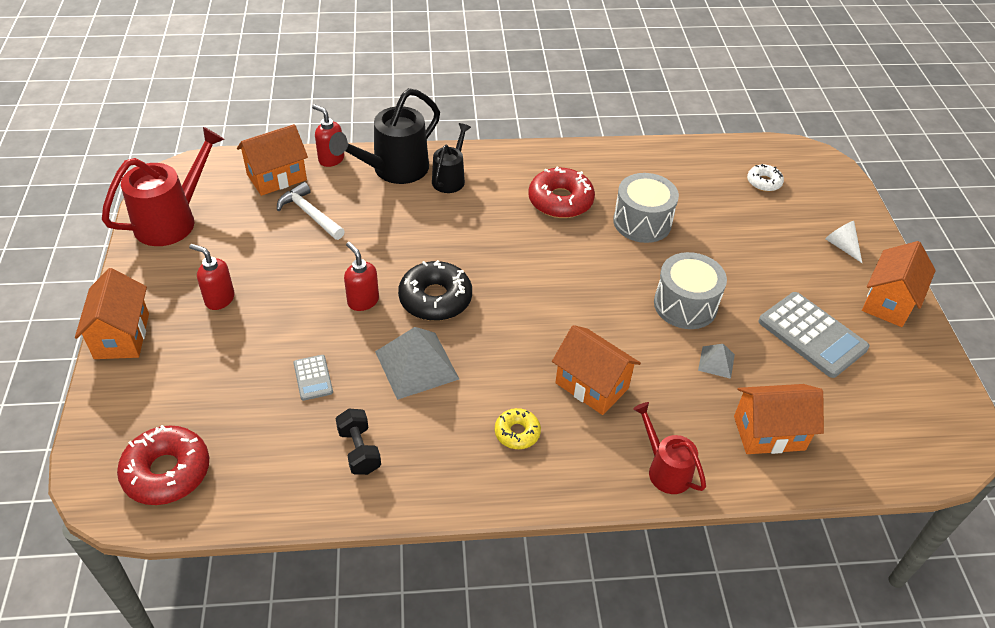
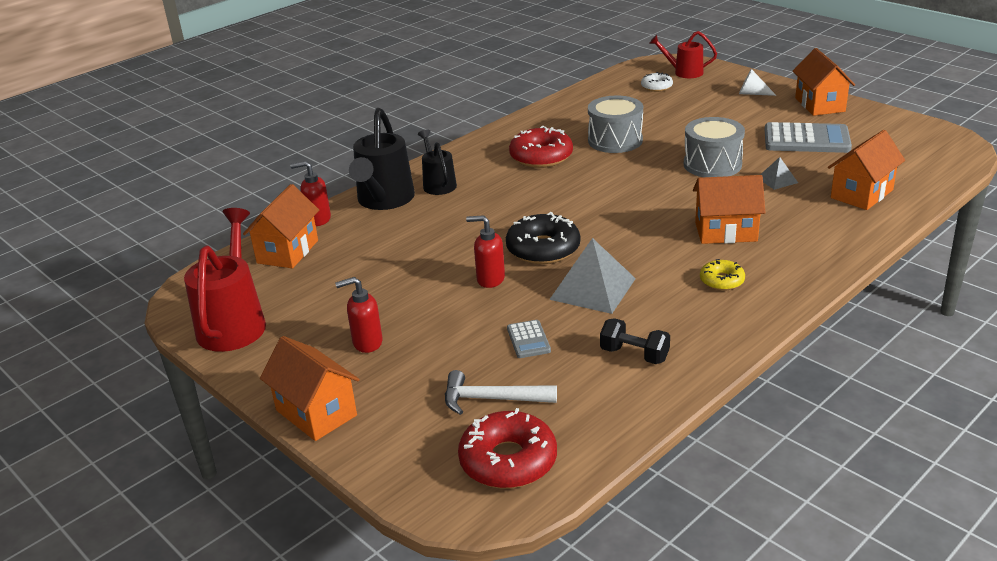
camera: 35 degrees left, 15 degrees down
(310, 214) = (357, 257): white hammer -> white hammer (492, 399)
(313, 378) = (528, 340): grey calculator -> grey calculator turned 45 degrees clockwise
(665, 469) = (837, 243): red watering can -> red watering can (683, 72)

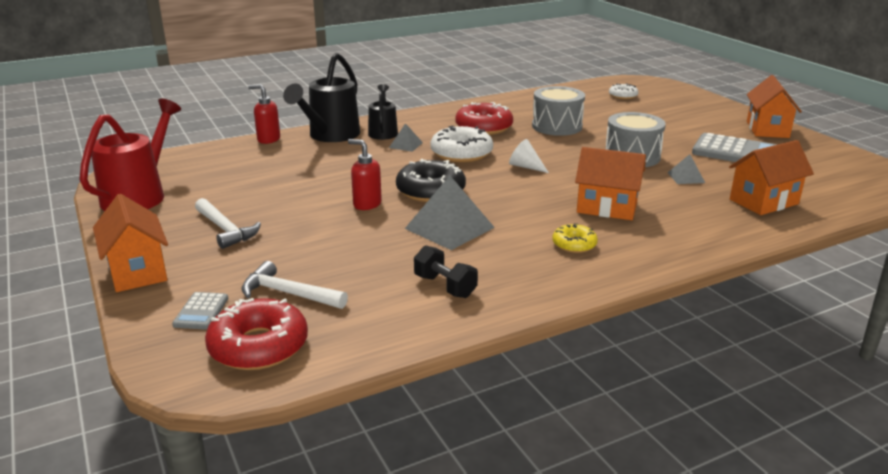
camera: 15 degrees right, 5 degrees down
(288, 252) = (225, 156): orange house -> none
(367, 343) = (225, 230): red soap dispenser -> white hammer
(475, 196) = (406, 145): none -> grey pyramid
(528, 340) = (360, 255): grey calculator -> grey calculator (201, 311)
(541, 195) = (461, 153): none -> white donut
(683, 72) = (655, 90): red watering can -> none
(752, 93) = (707, 112): white cone -> white cone (525, 167)

